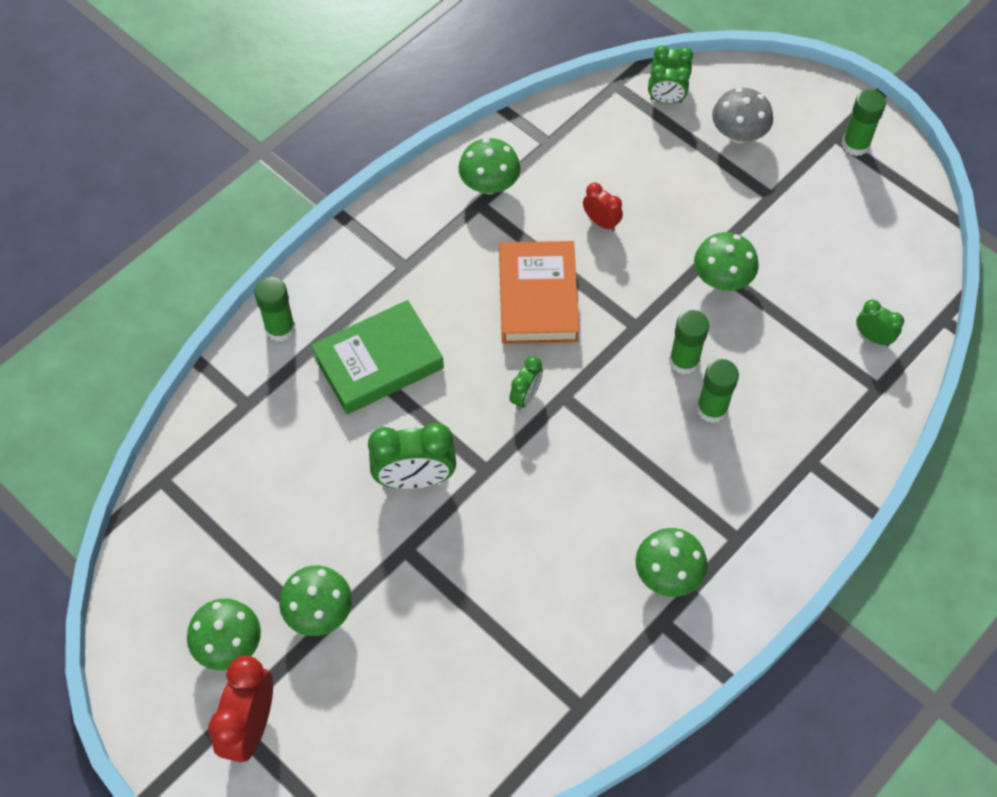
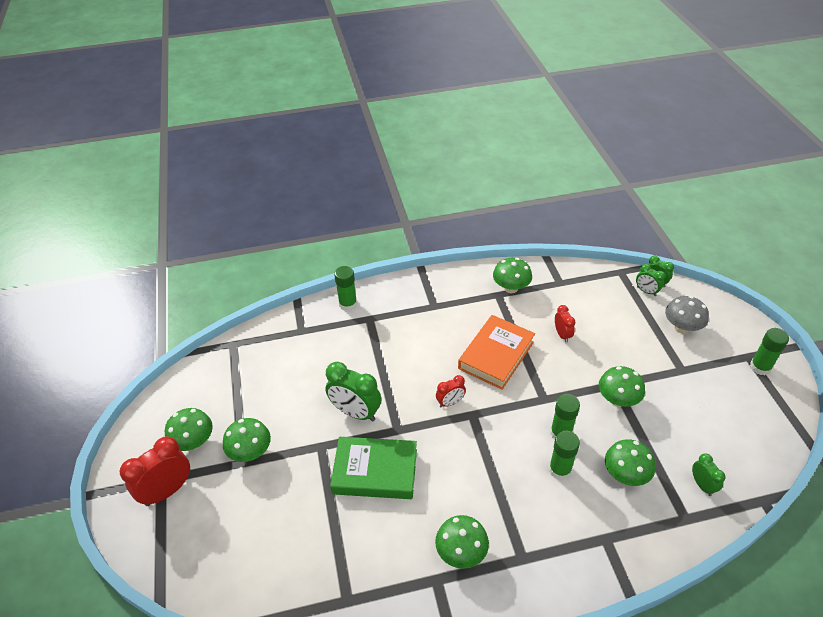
camera: 35 degrees right, 15 degrees down
(378, 362) = (384, 344): green book -> green book (375, 471)
(525, 396) = (450, 402): green clock -> red clock
(786, 373) = (625, 475): none -> green mushroom

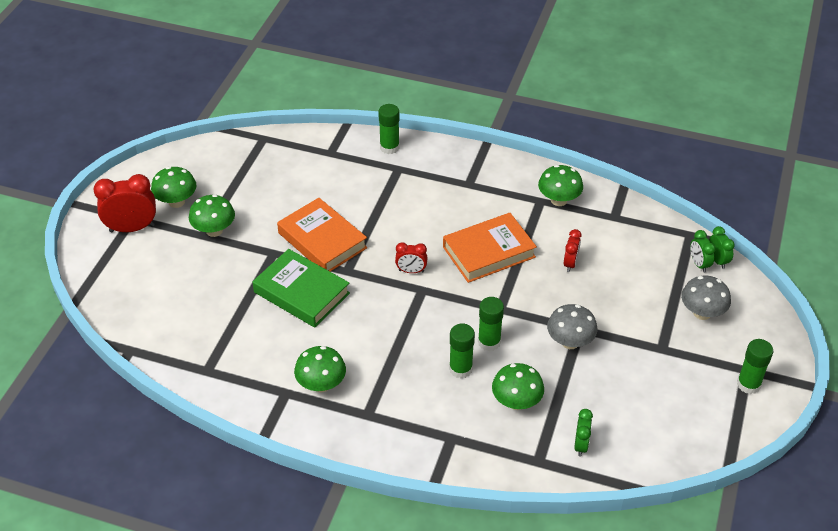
camera: 30 degrees right, 0 degrees up
(355, 412) = (322, 240): green clock -> orange book
(617, 399) = (570, 342): green mushroom -> grey mushroom

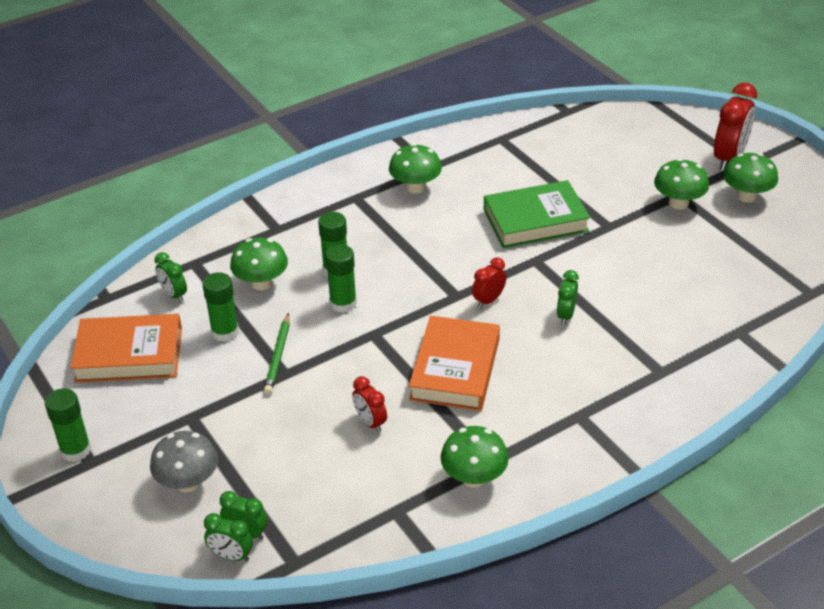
camera: 130 degrees right, 5 degrees down
(322, 240) = (594, 263): orange book -> orange book (129, 355)
(389, 147) = (707, 383): green glue stick -> green glue stick (225, 332)
(389, 229) = (566, 315): none -> green clock
(570, 342) = (278, 356): grey mushroom -> green pencil

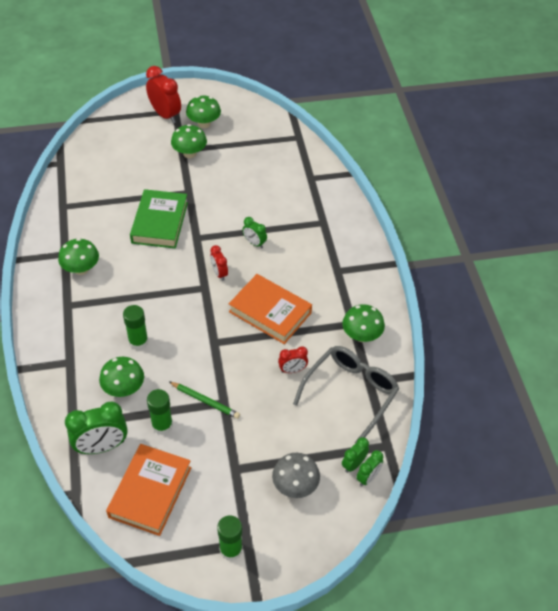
camera: 70 degrees left, 10 degrees up
(174, 295) = (102, 446): green clock -> green clock, size x1.83
(343, 303) = (175, 348): green glue stick -> none
(364, 495) = (350, 393): none -> grey glasses

